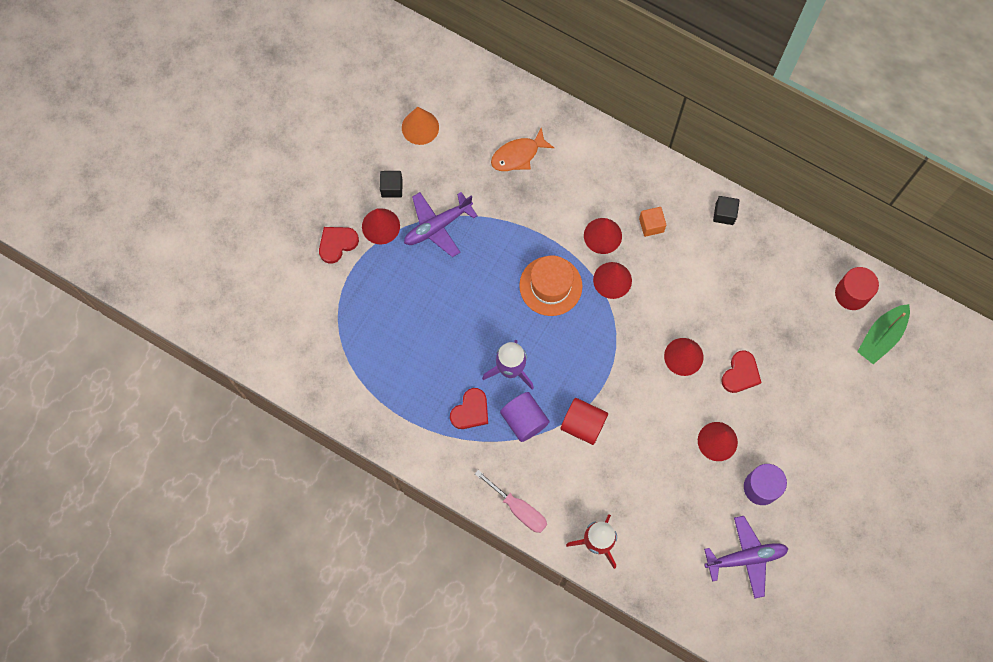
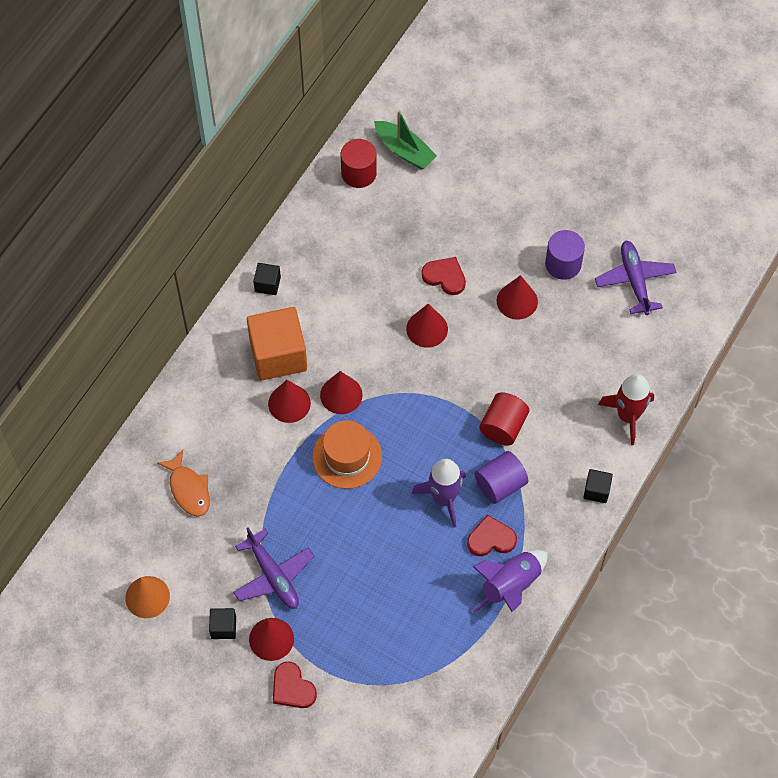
camera: 90 degrees left, 10 degrees down
(425, 427) = (511, 586): none -> purple rocket
(470, 411) = (491, 539): red heart -> red heart turned 45 degrees counterclockwise
(518, 509) = (596, 490): pink screwdriver -> black cube
(651, 225) = (278, 355): orange cube -> orange cube, size x2.17

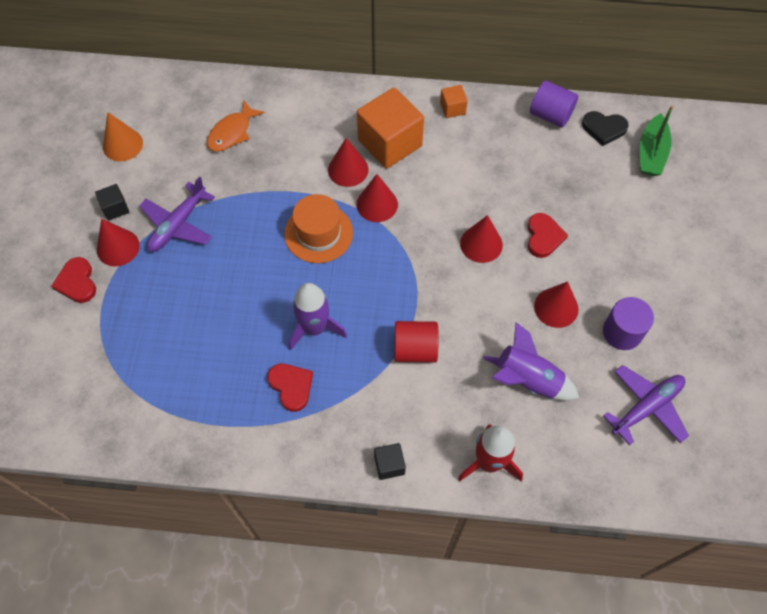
camera: 65 degrees right, 0 degrees up
(267, 284) = (452, 108): black cube -> orange cube
(292, 688) = (77, 282): red heart -> red heart turned 45 degrees counterclockwise
(359, 173) = (604, 128): red cylinder -> black heart
(500, 484) = (352, 371): purple cylinder -> purple cylinder (550, 115)
(511, 586) = (249, 424): purple rocket -> purple rocket (527, 380)

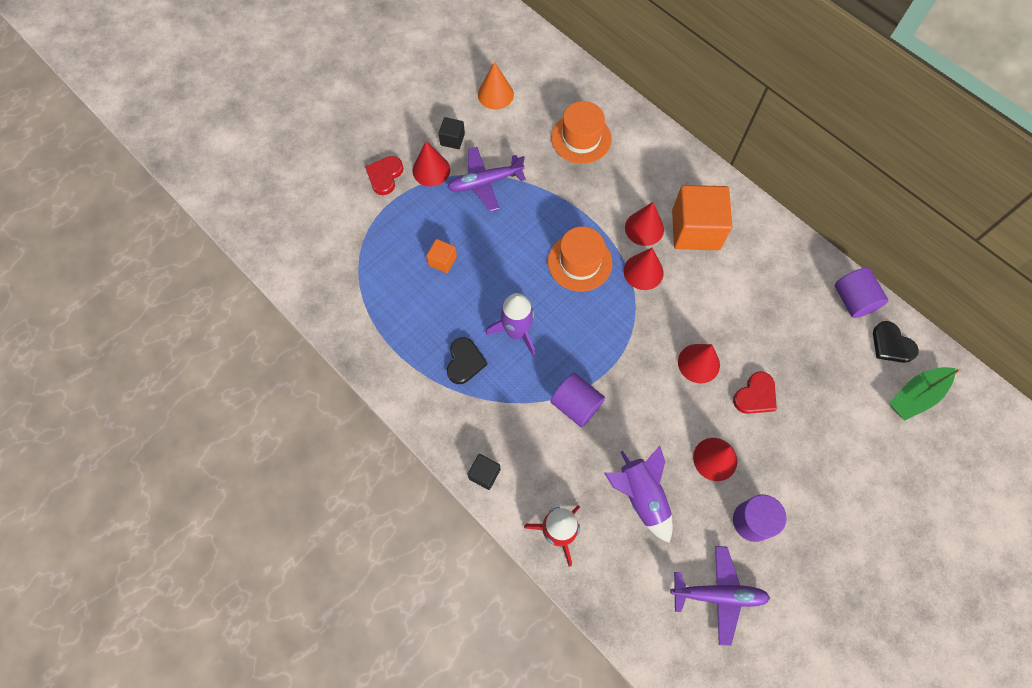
camera: 40 degrees right, 5 degrees up
(232, 132) = (581, 138): orange fish -> orange hat
(291, 386) = (464, 362): red heart -> black heart
(415, 349) = (576, 405): red cylinder -> purple cylinder
(452, 108) = (772, 237): orange cube -> orange cube (442, 261)

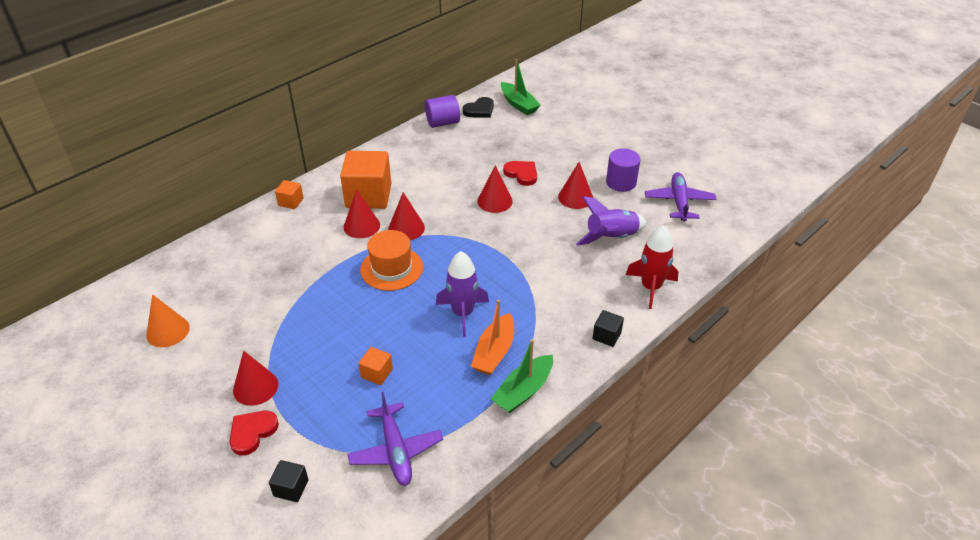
camera: 90 degrees left, 25 degrees down
(385, 176) = (252, 432): red heart -> red heart turned 105 degrees clockwise
(416, 388) = (523, 391): none -> green boat
(452, 139) = (218, 368): black cube -> black cube (291, 488)
(464, 362) = (494, 352): black heart -> orange boat
(485, 182) = (284, 339): purple plane -> purple plane (396, 451)
(576, 405) = (535, 274): purple cylinder -> none
(581, 138) = (249, 264): orange hat -> none
(678, 158) = (291, 202): none -> orange cube

